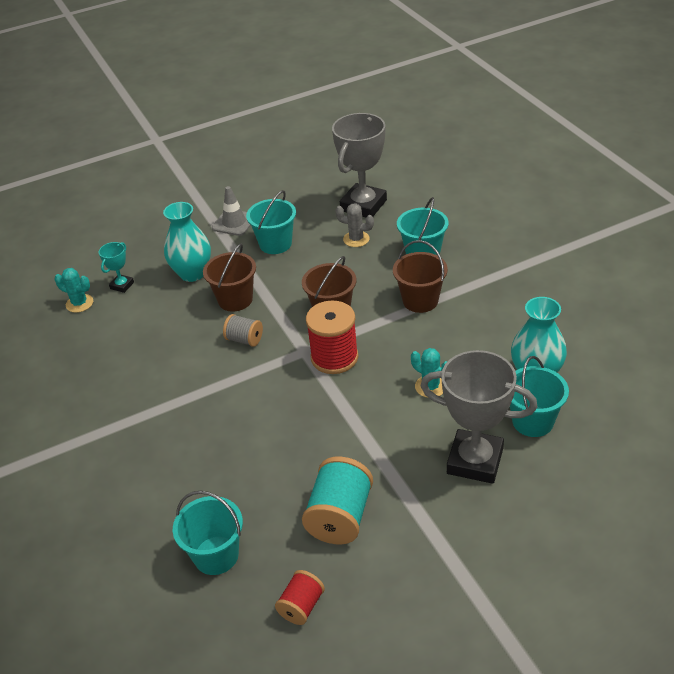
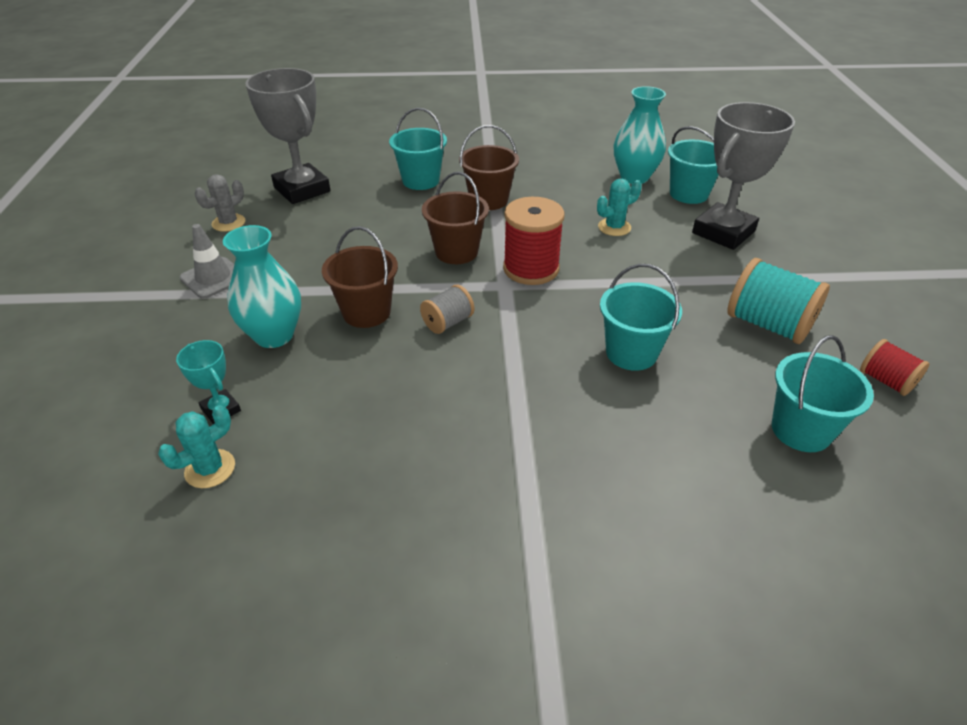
camera: 70 degrees left, 0 degrees up
(275, 244) = (295, 258): turquoise bucket -> turquoise bucket (631, 353)
(356, 239) = (353, 208): grey cactus -> grey cactus (228, 223)

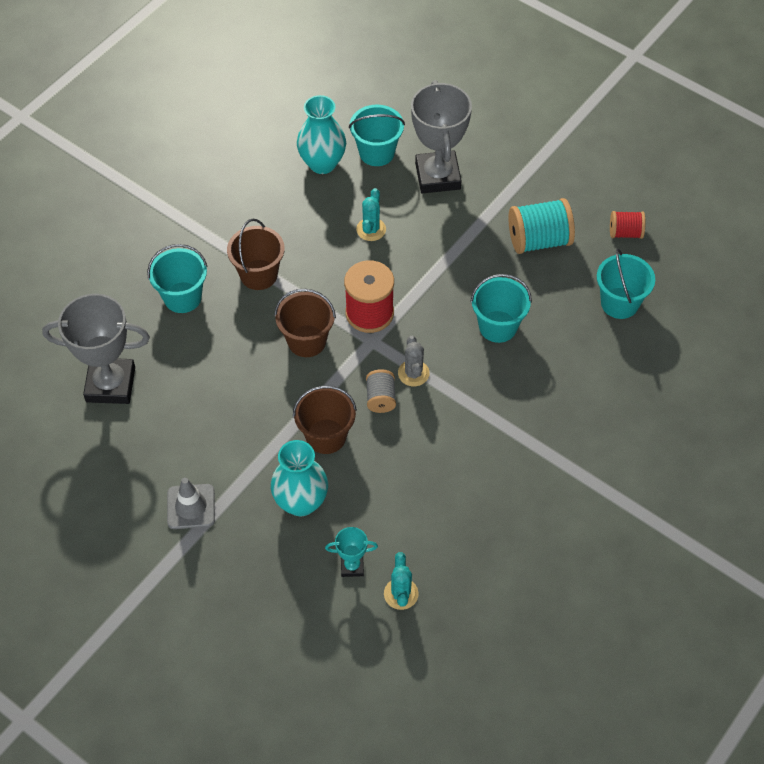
camera: 50 degrees left, 15 degrees up
(228, 223) = (115, 461): grey cactus -> grey cactus (413, 373)

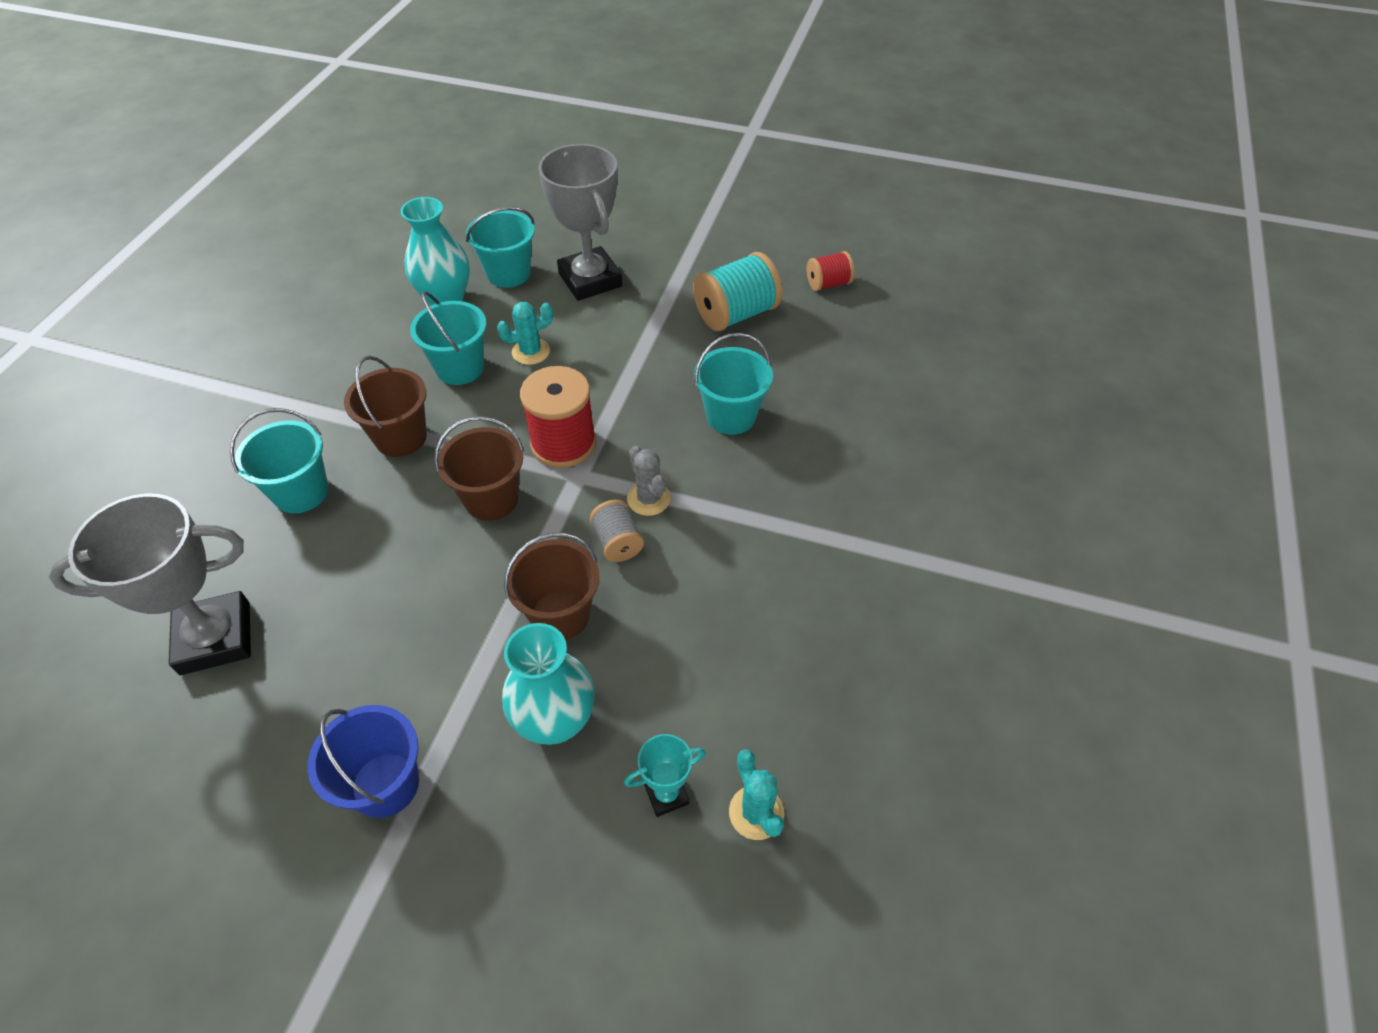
camera: 20 degrees left, 5 degrees down
(191, 506) = (385, 784): grey traffic cone -> blue bucket
(371, 229) = (531, 352): turquoise cactus -> turquoise cactus turned 75 degrees clockwise
(619, 303) = (860, 354): turquoise bucket -> turquoise bucket (460, 368)

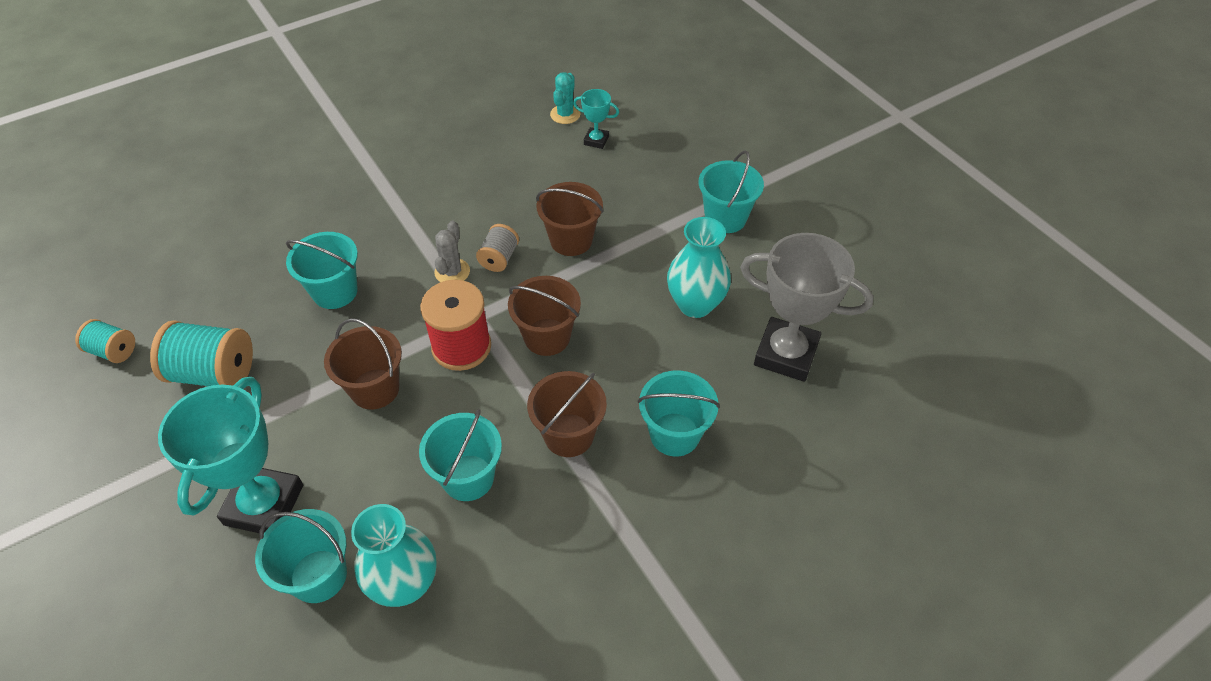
camera: 140 degrees left, 0 degrees up
(385, 784) = (725, 218): blue bucket -> turquoise bucket
(531, 352) = (399, 453): turquoise cactus -> none
(555, 721) = (620, 195): turquoise vase -> turquoise vase (695, 304)
(590, 280) = (264, 505): grey trophy -> turquoise trophy
(600, 375) = (375, 389): none -> brown bucket
(828, 284) = (113, 351): red spool -> turquoise spool

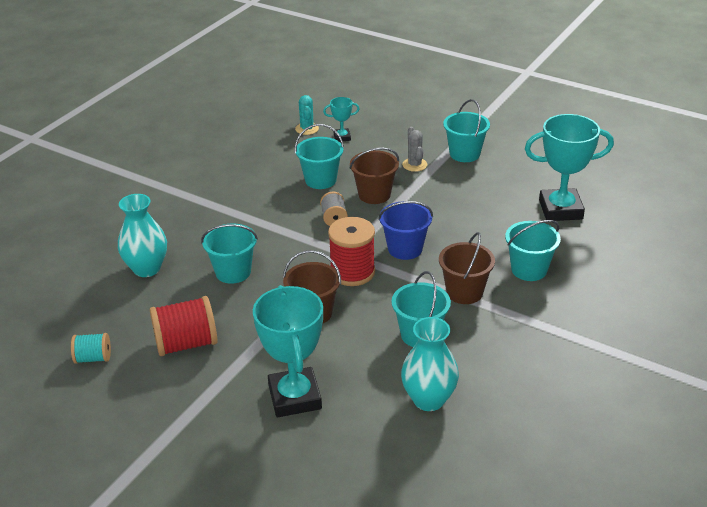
camera: 25 degrees left, 15 degrees down
(214, 373) = (186, 344): turquoise spool -> red spool
(318, 576) = (368, 417): turquoise bucket -> turquoise bucket (320, 180)
(452, 272) = (308, 235): grey cactus -> grey cactus (414, 165)
(547, 337) = (405, 249): brown bucket -> blue bucket
(695, 304) = (484, 203): turquoise vase -> turquoise vase (147, 268)
(786, 354) = (560, 209): grey trophy -> turquoise trophy

